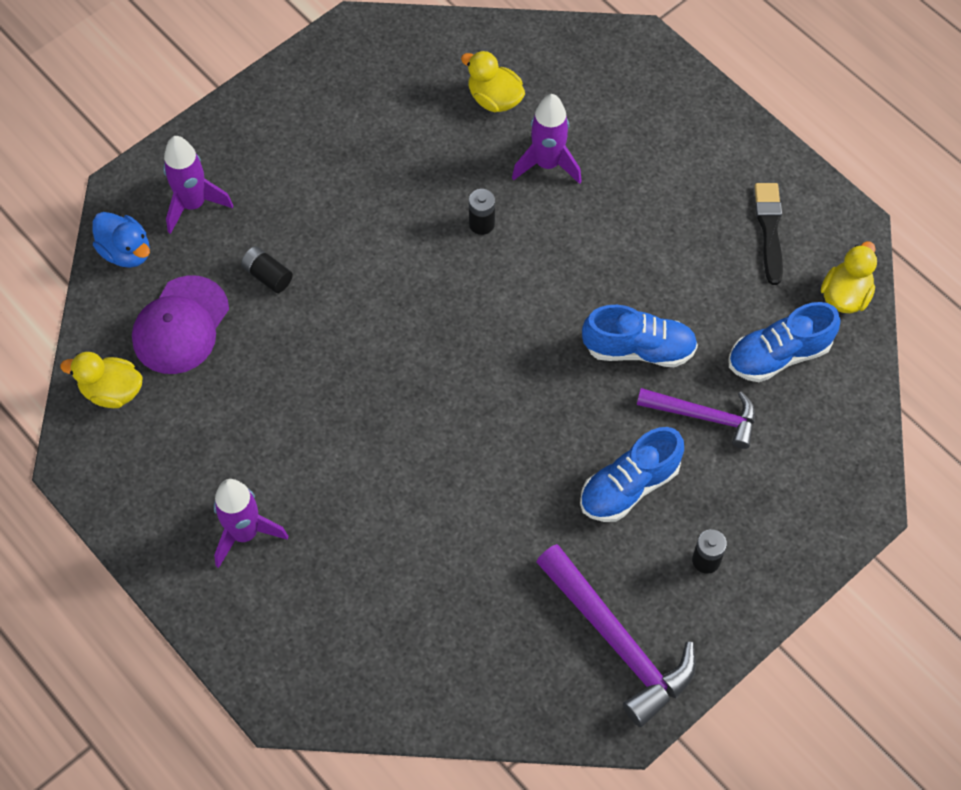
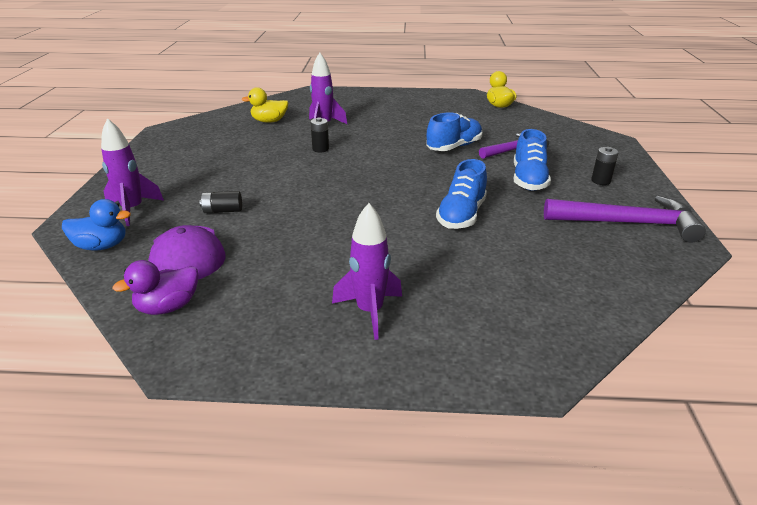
camera: 45 degrees left, 30 degrees down
(112, 391) = (168, 307): yellow duck -> purple duck
(769, 229) = (443, 105): black brush -> none
(778, 355) = (507, 125): blue shoe -> blue shoe (461, 215)

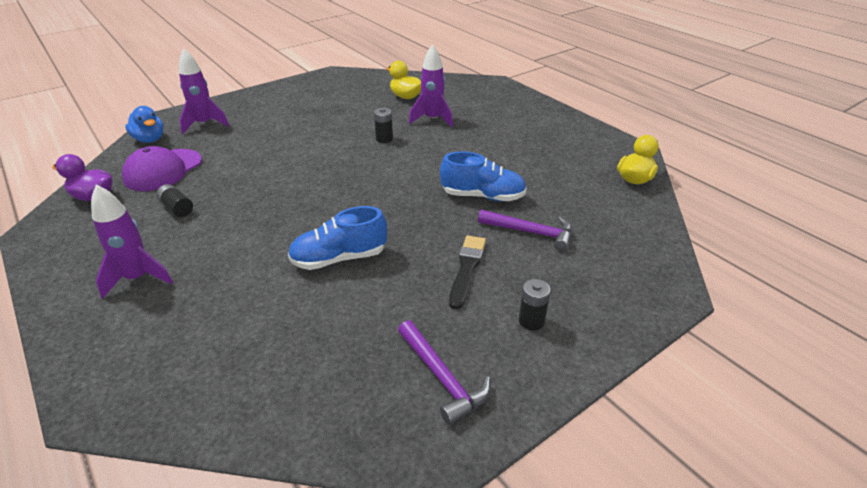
camera: 50 degrees right, 5 degrees up
(223, 211) = (234, 152): black battery -> black battery (177, 208)
(528, 180) = (466, 269): blue shoe -> black brush
(627, 223) = (442, 377): purple hammer -> purple hammer, size x0.64

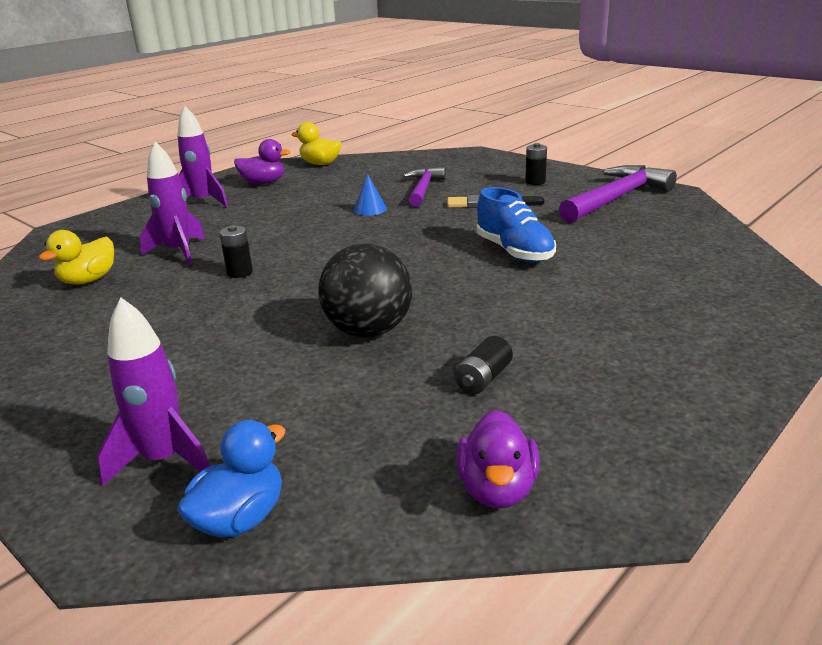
camera: 100 degrees left, 10 degrees down
(138, 278) = (642, 351): purple rocket -> purple rocket (203, 202)
(163, 170) = (373, 440): purple cap -> none
(266, 177) = (368, 331): none -> black ball
(442, 377) = (616, 198): purple hammer -> purple hammer, size x1.56
(483, 196) = (370, 209): blue shoe -> blue cone
(577, 149) = (263, 183): none -> purple duck

